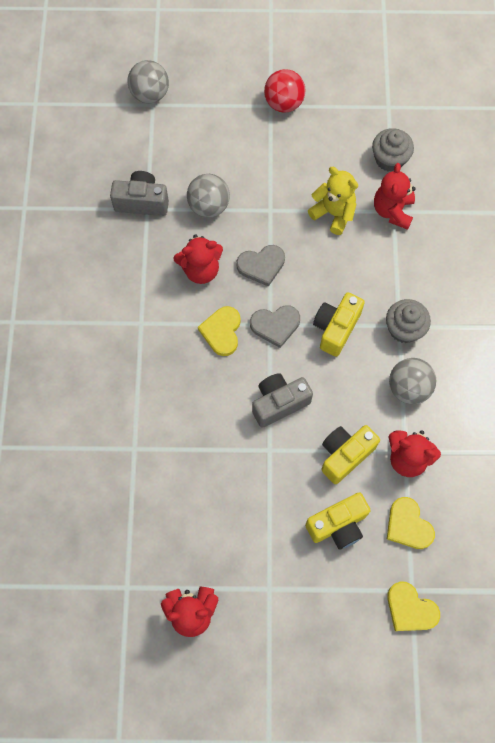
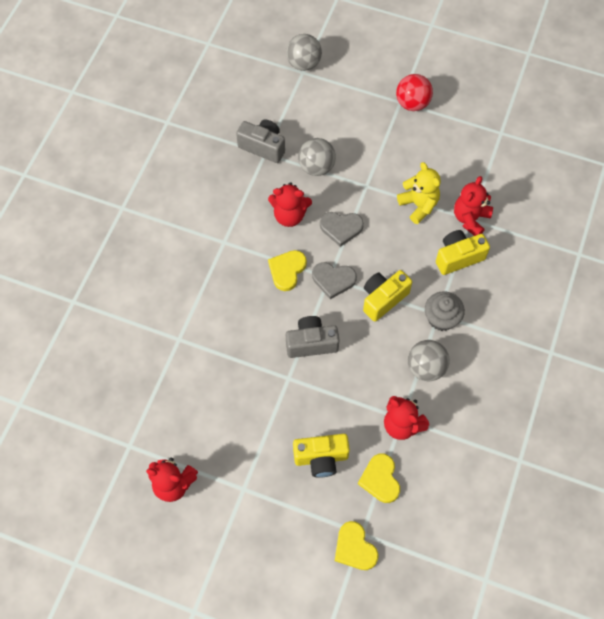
camera: 20 degrees right, 5 degrees down
(345, 455) = (349, 404): yellow camera -> yellow camera (458, 257)
(389, 159) = (485, 176): grey cupcake -> none

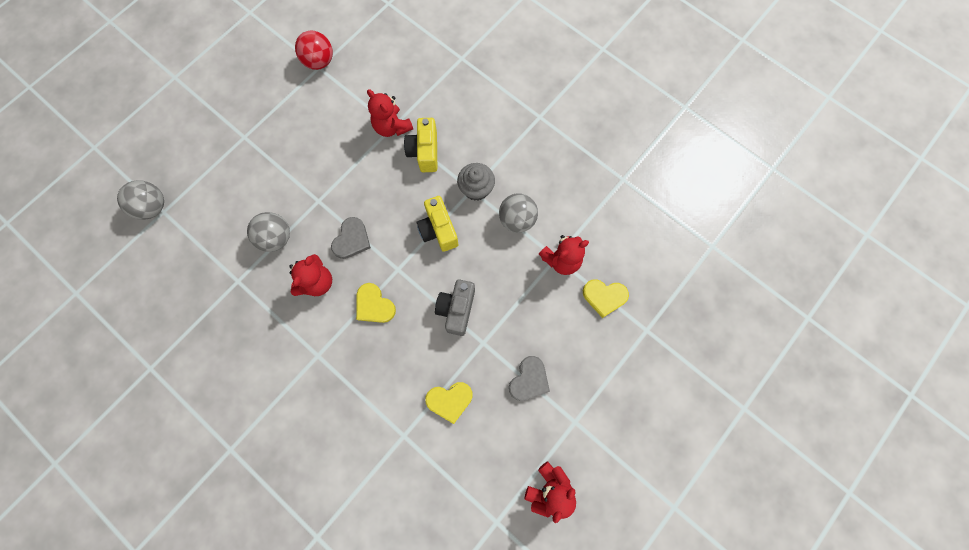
camera: 70 degrees left, 10 degrees up
(263, 147) = (229, 280): grey camera -> none
(321, 458) = (569, 341): yellow camera -> none
(333, 280) = (402, 266): grey heart -> grey heart (529, 380)
(355, 548) = (657, 341): yellow heart -> yellow heart (450, 400)
(412, 103) = (251, 127): red ball -> red ball (319, 62)
(418, 205) = (359, 164): yellow teddy bear -> none

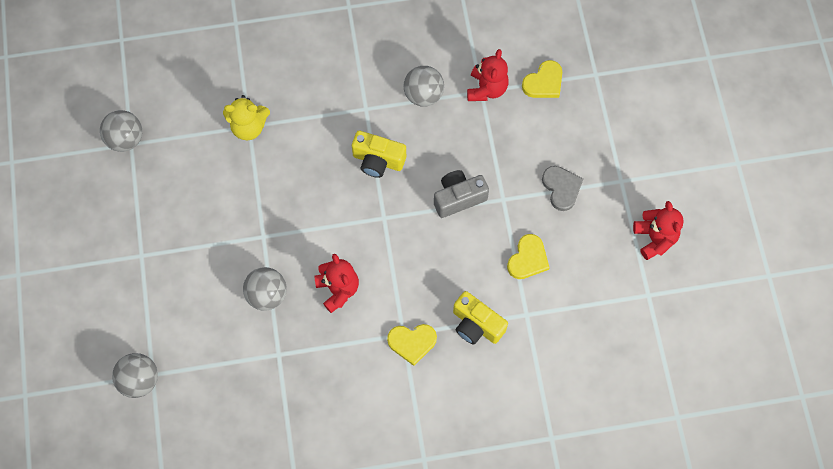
camera: 50 degrees left, 5 degrees down
(319, 62) = (125, 139): red ball -> grey ball
(352, 240) = (324, 234): grey heart -> none
(374, 305) = (399, 258): yellow heart -> yellow heart (412, 342)
(392, 127) = (249, 127): red teddy bear -> yellow teddy bear
(424, 152) = (297, 118): yellow camera -> yellow camera (476, 325)
(456, 309) = (458, 198): grey camera -> grey camera turned 105 degrees clockwise
(476, 188) = (368, 104): grey cupcake -> none

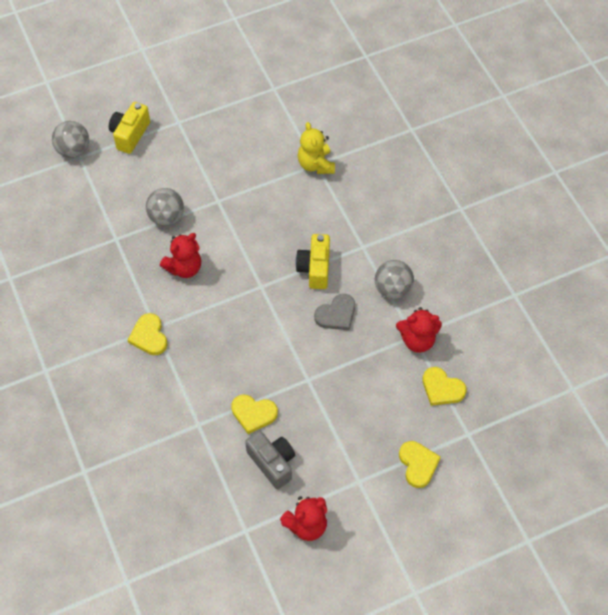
camera: 75 degrees right, 10 degrees down
(125, 139) = (277, 84): grey ball -> none
(458, 198) = (298, 342): grey camera -> grey camera (272, 463)
(476, 325) = (178, 384): yellow camera -> yellow camera (130, 134)
(561, 188) = (334, 428): grey heart -> grey heart (336, 314)
(616, 125) = (418, 464): none -> yellow heart

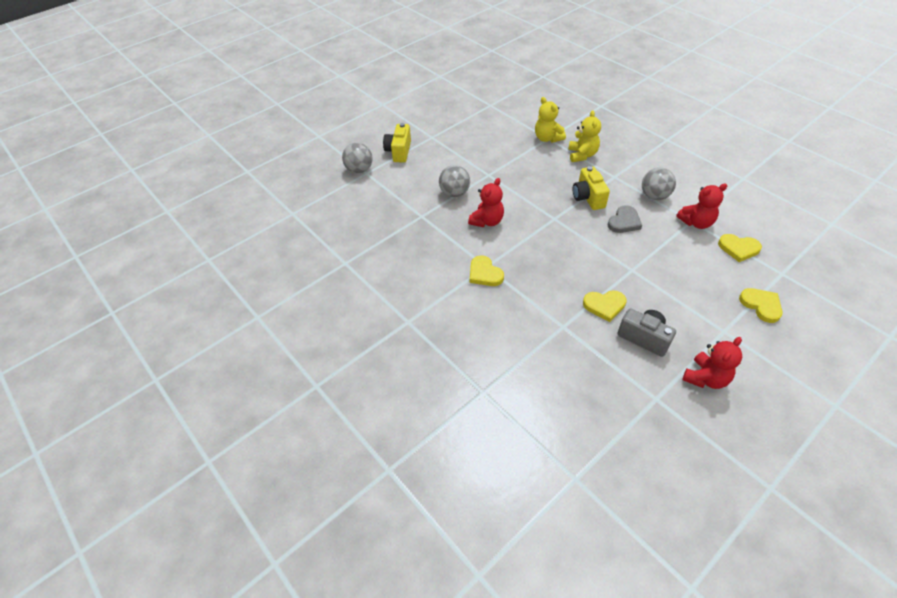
camera: 15 degrees left, 10 degrees down
(343, 203) = (582, 155): none -> yellow teddy bear

